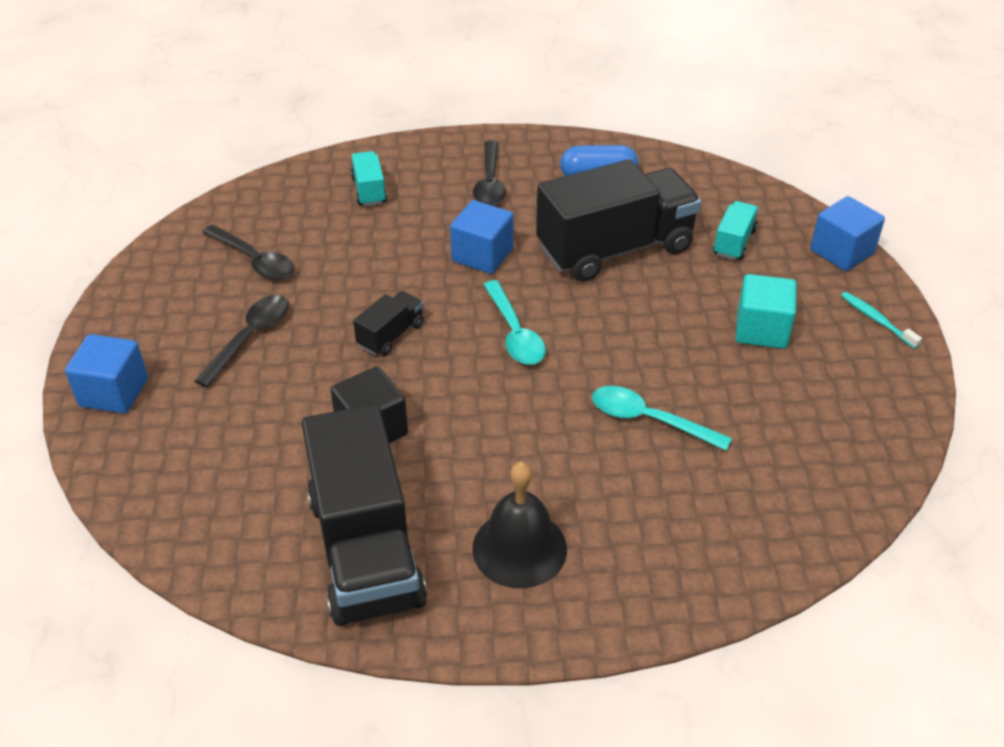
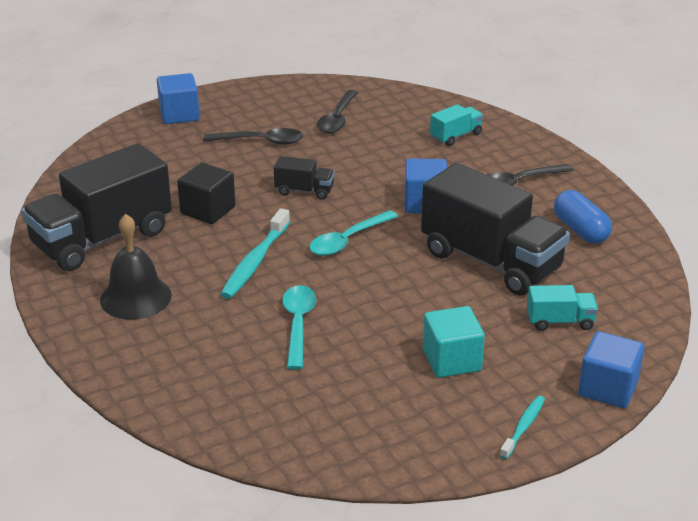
camera: 65 degrees right, 10 degrees down
(509, 419) = (255, 262): none -> turquoise toothbrush

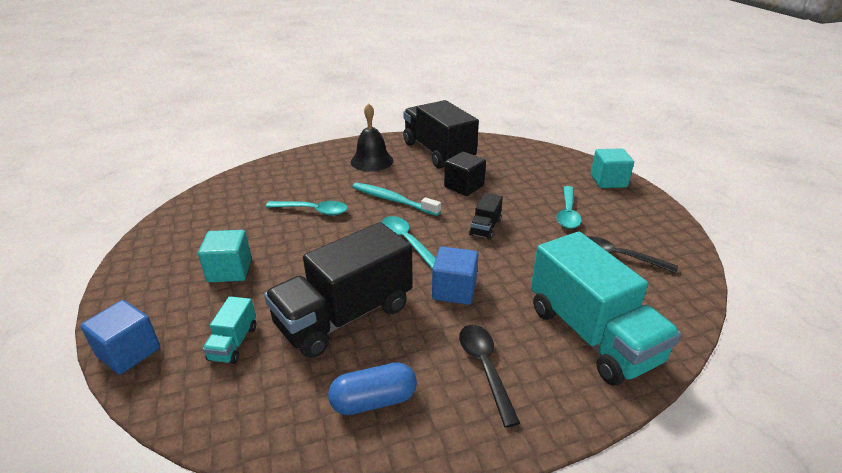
camera: 100 degrees right, 0 degrees up
(179, 114) = (608, 181): blue cube -> turquoise cube
(260, 141) = (567, 213): black spoon -> turquoise spoon
(456, 136) = (591, 334): turquoise truck -> turquoise truck, size x2.27
(523, 427) = (133, 292): turquoise toothbrush -> none

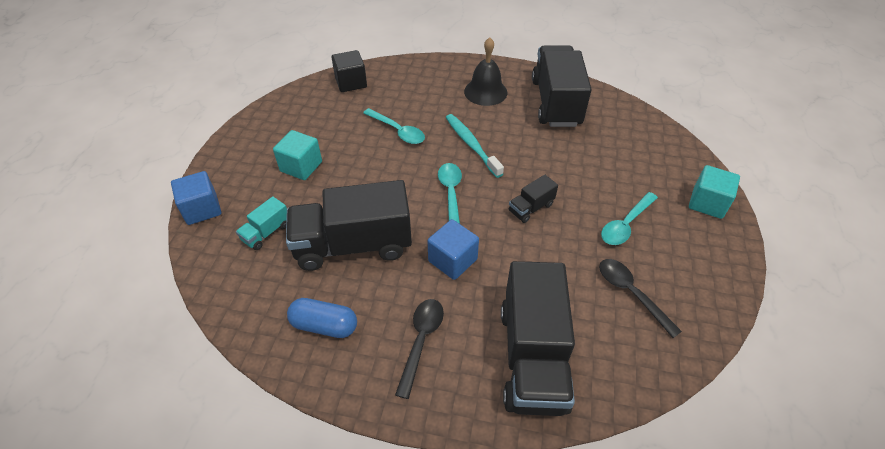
camera: 30 degrees right, 15 degrees up
(464, 186) = (548, 153): black cube -> black cube (351, 82)
(591, 334) = (532, 357): turquoise truck -> black truck

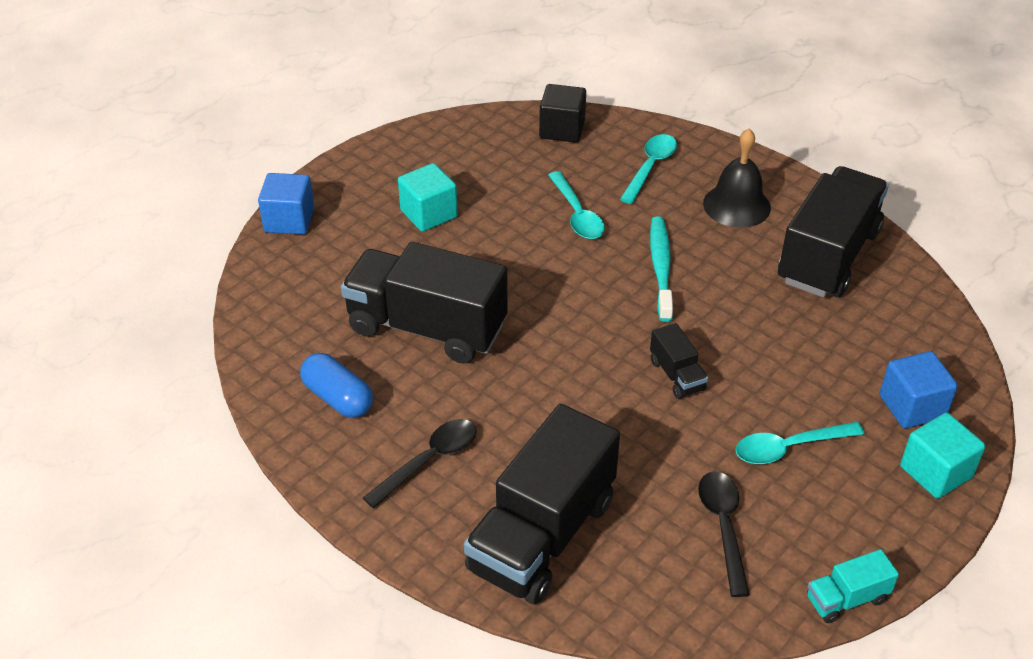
camera: 30 degrees right, 5 degrees down
(266, 232) = (341, 274): turquoise truck -> turquoise truck (846, 599)
(451, 194) = (586, 317): turquoise spoon -> turquoise spoon (650, 167)
(452, 260) = (529, 393): blue cube -> blue cube (912, 406)
(531, 208) = (677, 375): black truck -> black truck turned 105 degrees counterclockwise

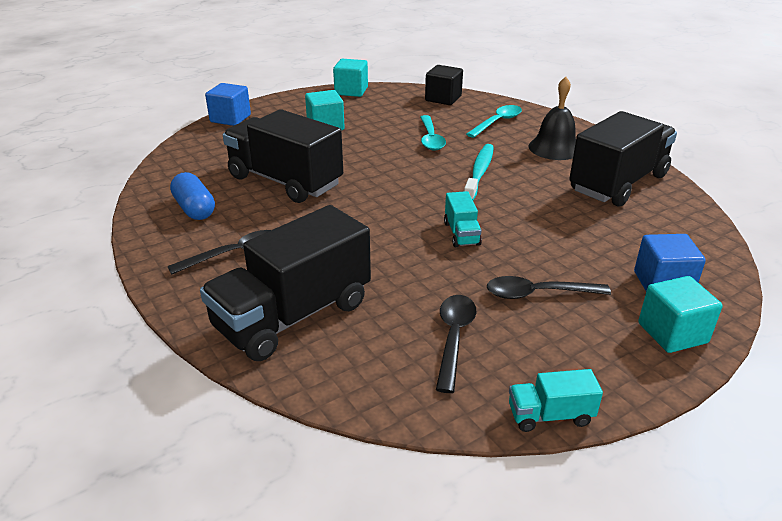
camera: 15 degrees right, 10 degrees down
(429, 133) = (351, 91): none -> turquoise cube
(677, 375) = (461, 234): black truck -> turquoise truck
(789, 448) = (538, 293): turquoise spoon -> black spoon

